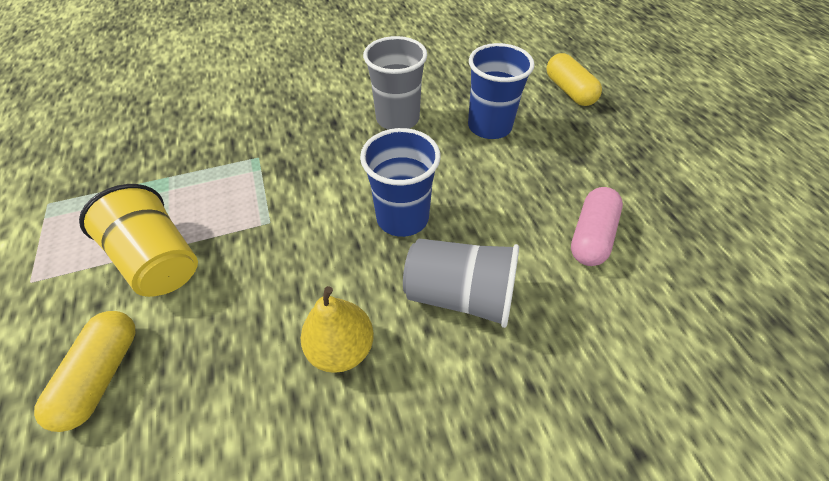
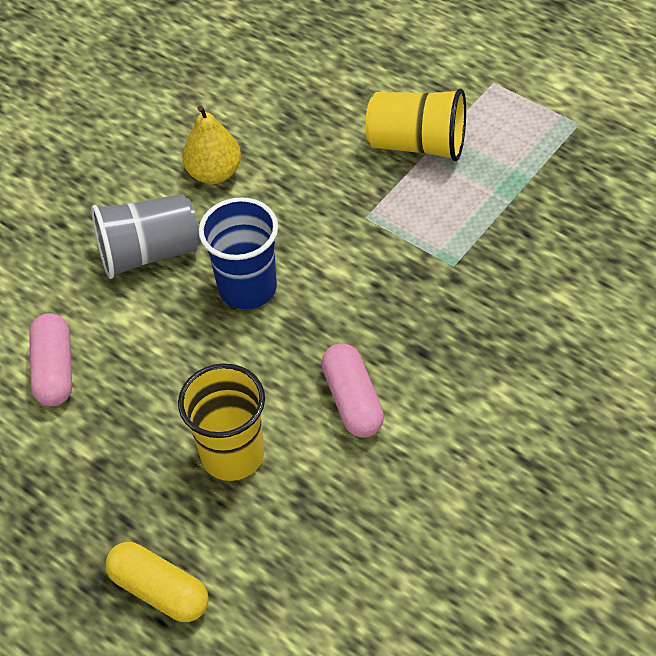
camera: 150 degrees right, 0 degrees up
(102, 374) = (361, 78): yellow capsule -> none
(397, 119) = (352, 401): grey cup -> pink capsule
(489, 126) = (232, 455): blue cup -> yellow cup

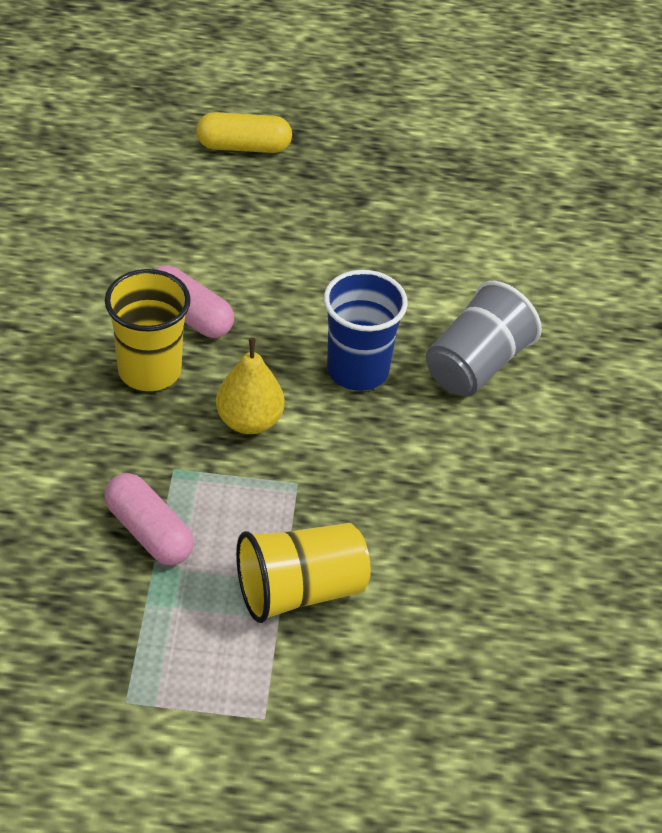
camera: 140 degrees right, 5 degrees down
(55, 370) = (461, 245): pink capsule -> pink capsule (148, 532)
(214, 173) = (488, 466): yellow pear -> yellow pear (249, 421)
(232, 455) = (260, 242): yellow cup -> yellow cup (149, 370)

